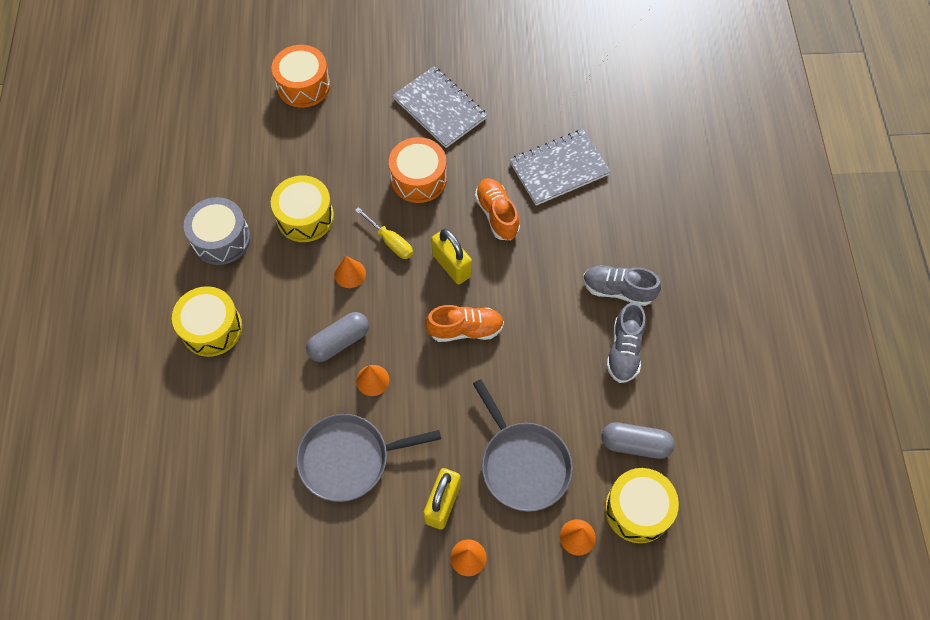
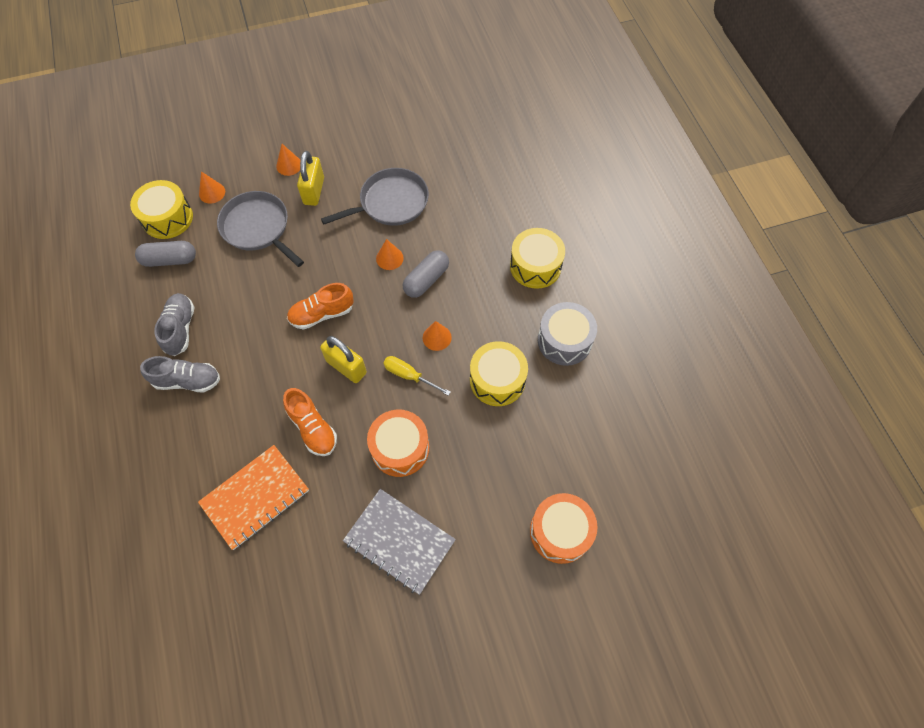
camera: 165 degrees right, 0 degrees up
(559, 169) = (255, 497): grey notebook -> orange notebook

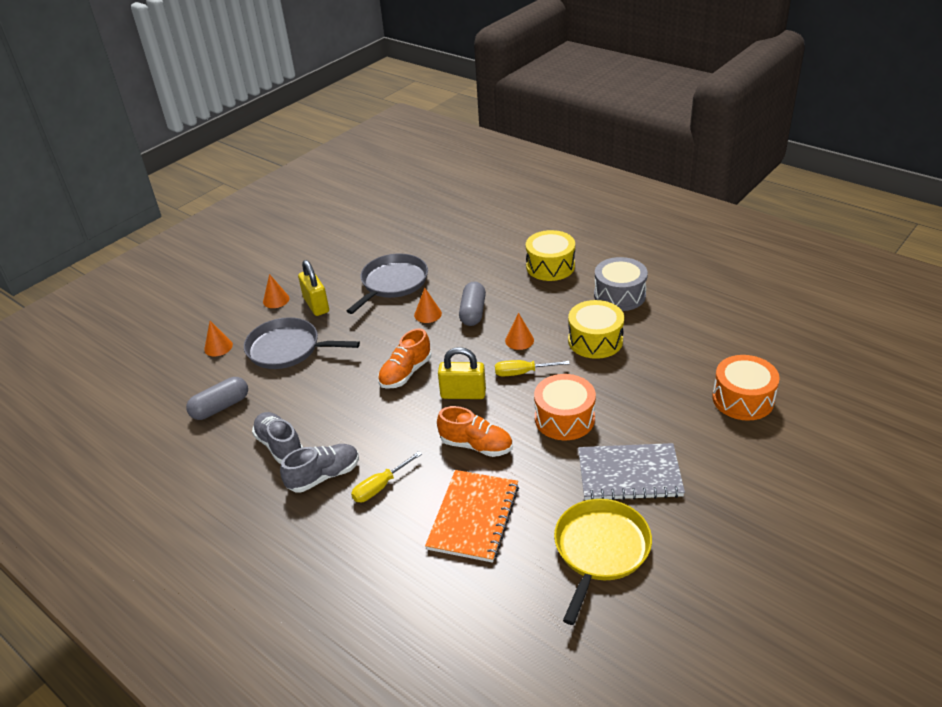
camera: 30 degrees left, 25 degrees down
(167, 218) = (189, 382): yellow drum -> none
(216, 419) = (380, 487): none -> yellow screwdriver
(315, 596) = (600, 550): none -> yellow pan

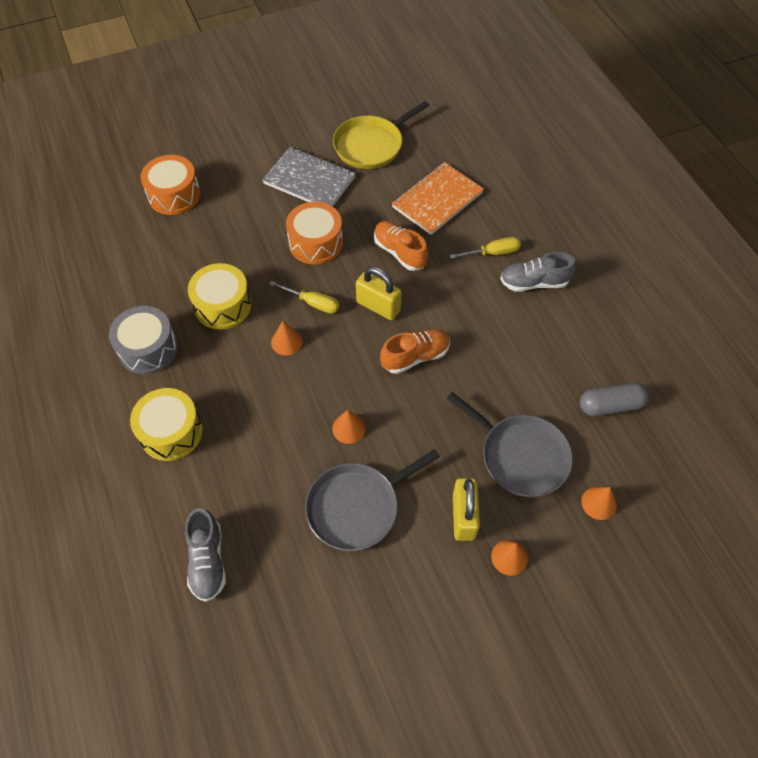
camera: 155 degrees left, 20 degrees up
(280, 446) = (563, 330): grey shoe -> grey shoe (208, 561)
(473, 312) = (302, 404): grey capsule -> none

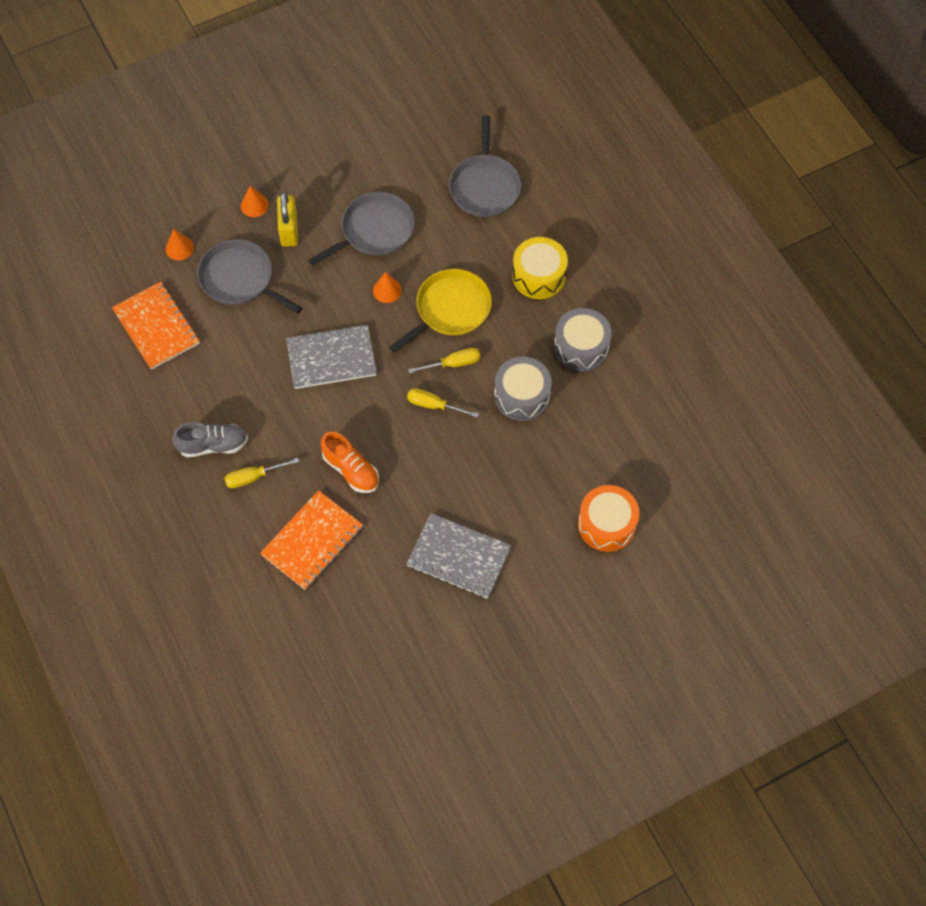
camera: 175 degrees right, 5 degrees up
(208, 561) = (485, 186): grey shoe -> grey pan
(223, 305) = (522, 396): yellow drum -> grey drum
(286, 342) = (453, 363): orange cone -> yellow screwdriver
(316, 243) = (440, 474): orange drum -> none
(371, 145) = (392, 616): yellow pan -> yellow pan (450, 309)
(378, 306) = (369, 407): yellow padlock -> none
(415, 357) = (331, 358): orange shoe -> grey notebook
(610, 405) = (156, 327): grey capsule -> orange notebook

